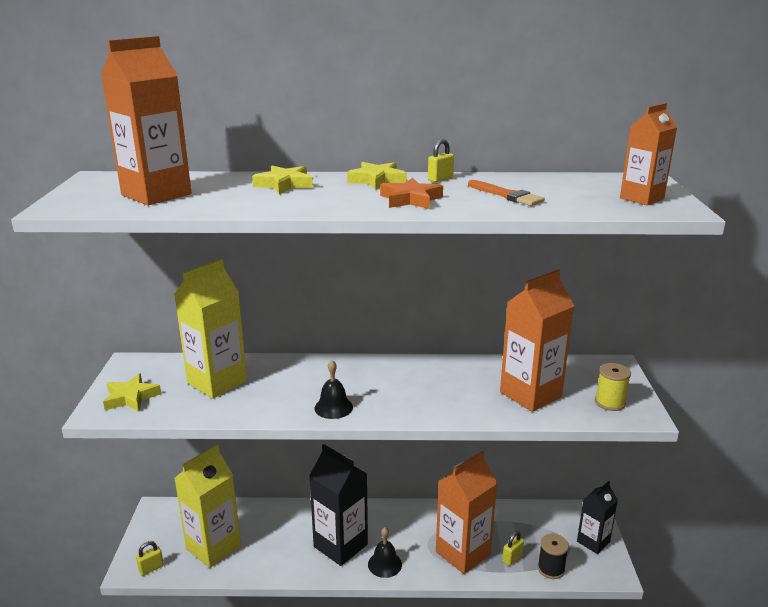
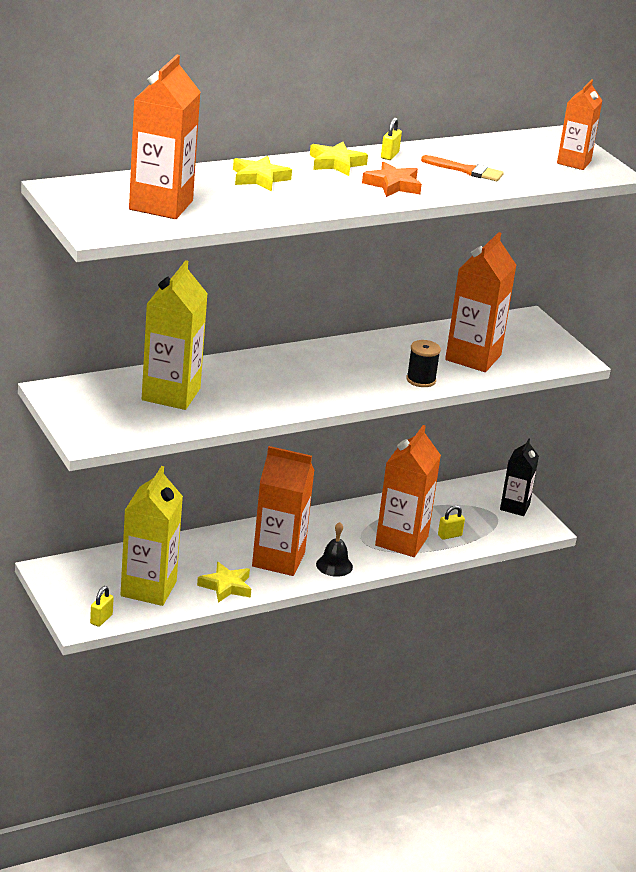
camera: 30 degrees left, 5 degrees up
(131, 397) = (102, 422): yellow star -> yellow star (226, 586)
(333, 407) = (309, 398): black bell -> none
(340, 545) = (278, 560): black carton -> orange carton
(512, 558) = (449, 535): yellow padlock -> yellow padlock turned 45 degrees clockwise
(551, 569) = (489, 536): black spool -> black spool (421, 380)
(609, 402) = (543, 353): yellow spool -> none

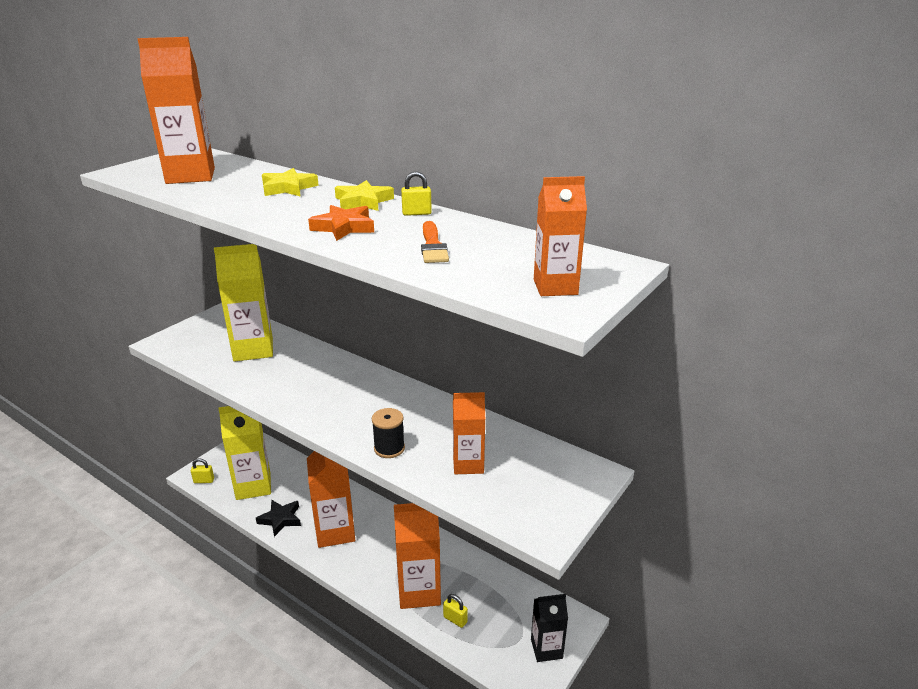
camera: 65 degrees right, 0 degrees up
(226, 586) = (280, 519): yellow star -> black star
(334, 565) = (350, 564): black bell -> none
(473, 357) = (468, 464): orange carton -> orange carton, size x0.61

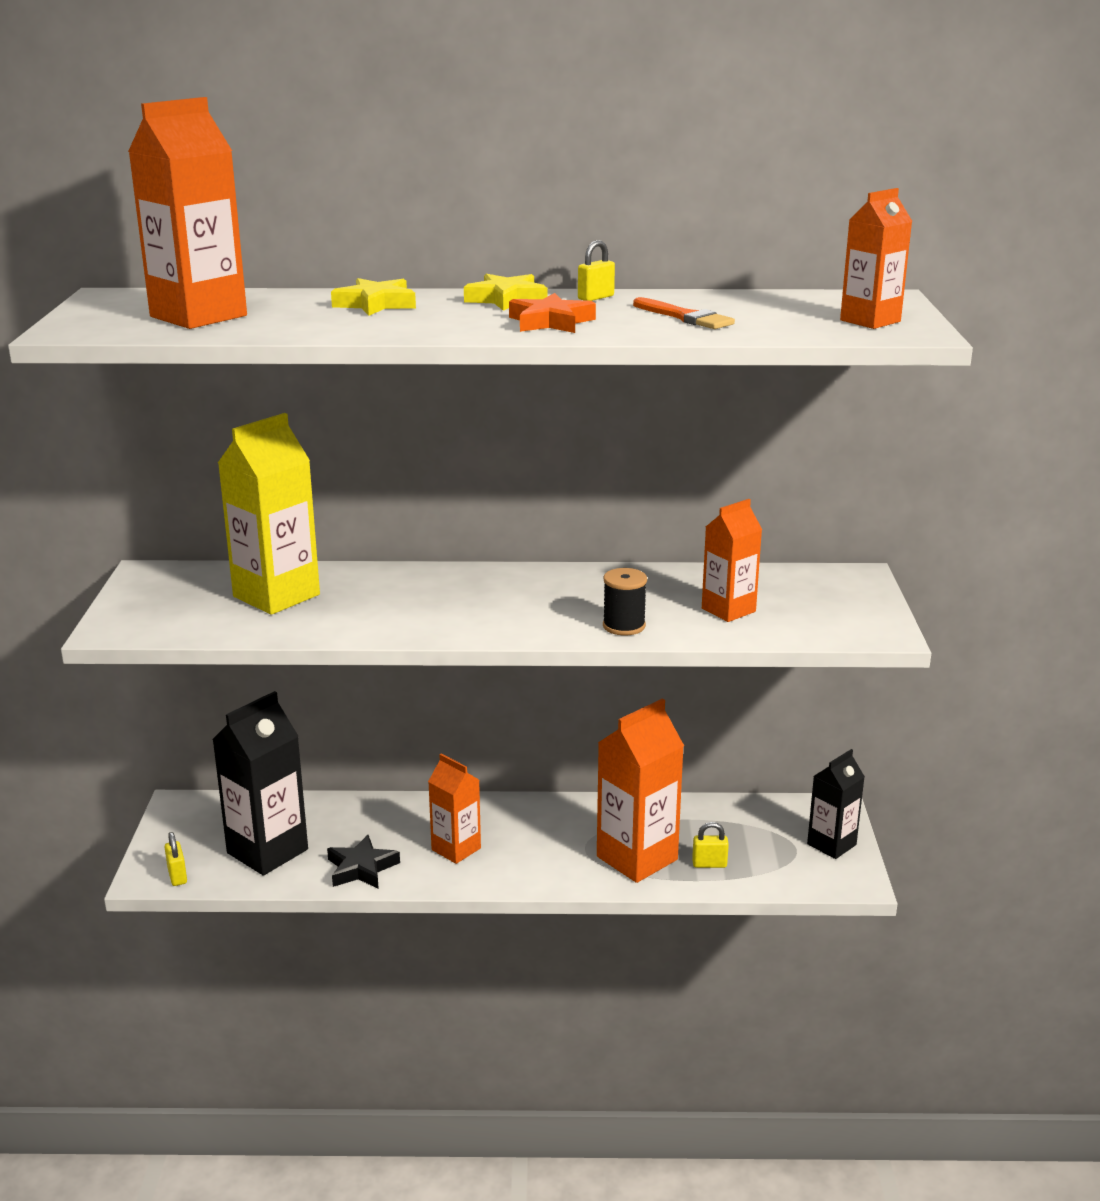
camera: 35 degrees left, 5 degrees down
(204, 480) = (177, 876): yellow padlock -> yellow padlock turned 75 degrees counterclockwise
(253, 486) = (267, 851): yellow carton -> black carton
(335, 531) = (456, 849): orange carton -> orange carton, size x0.61

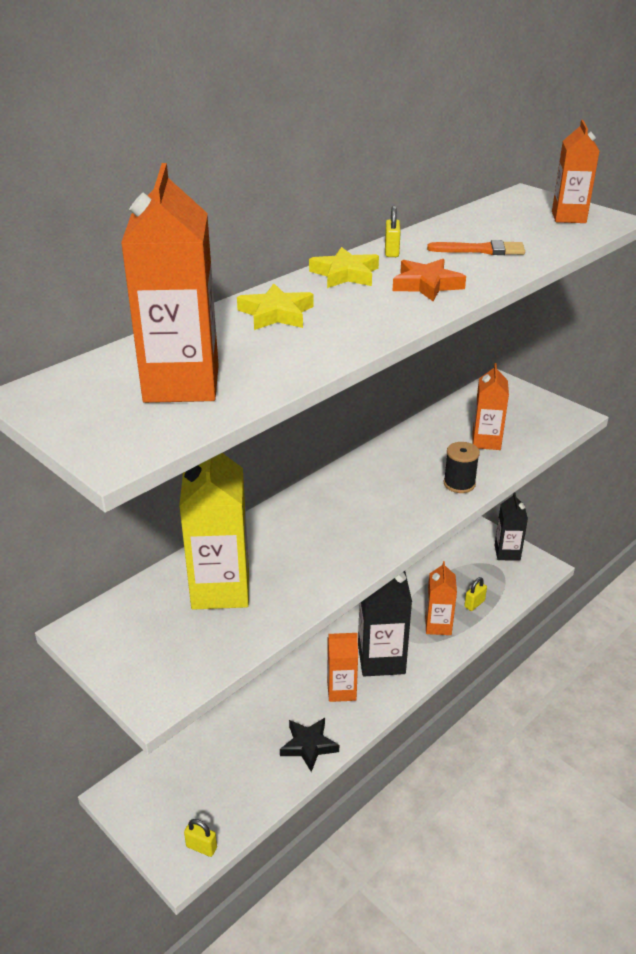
camera: 45 degrees left, 10 degrees up
(267, 851) = (233, 780): black carton -> black carton (381, 659)
(637, 858) = (438, 625): orange carton -> orange carton, size x0.61

